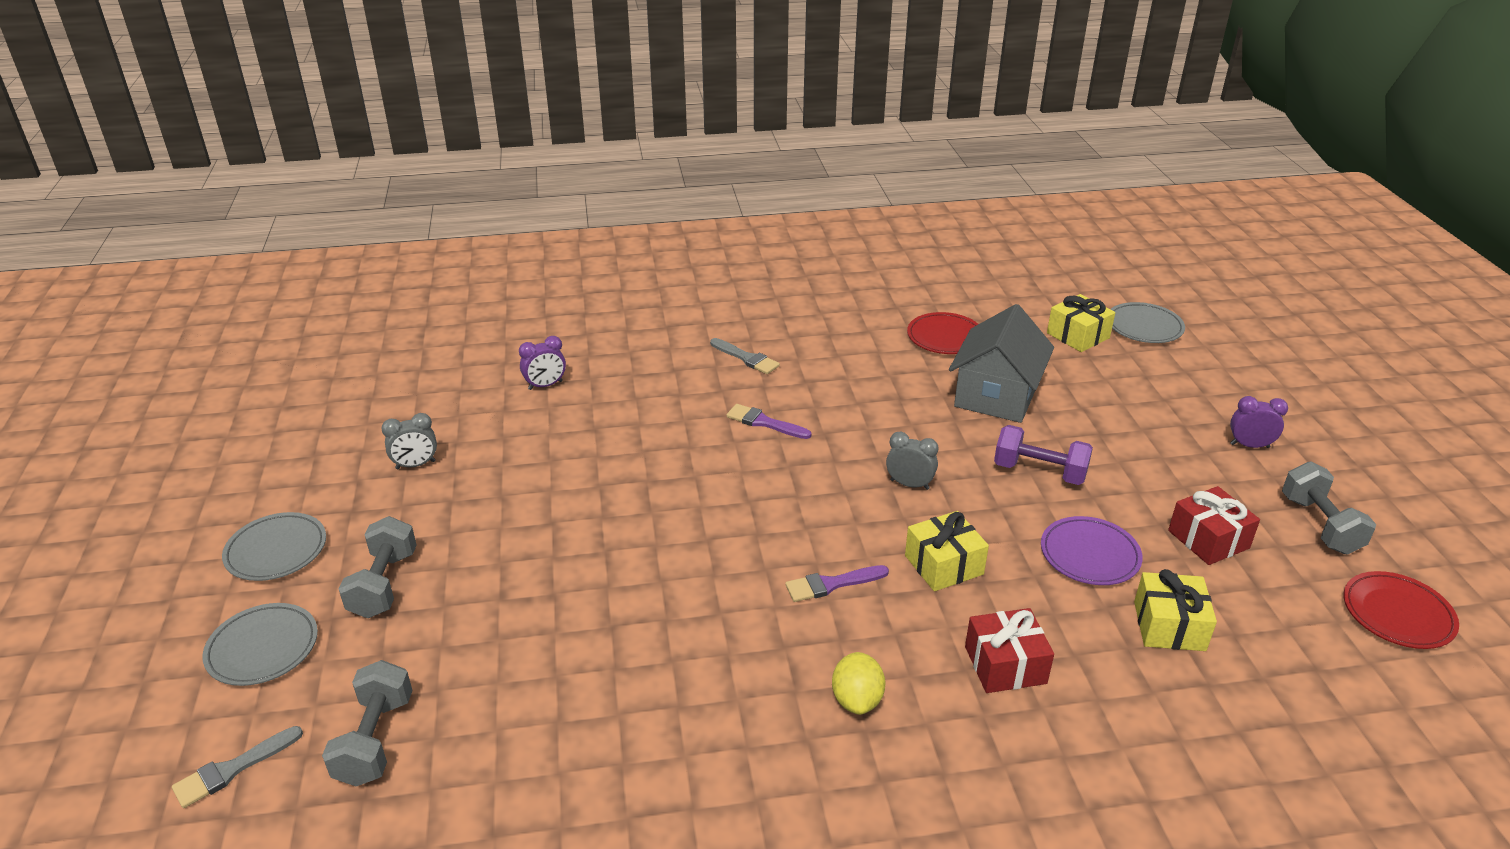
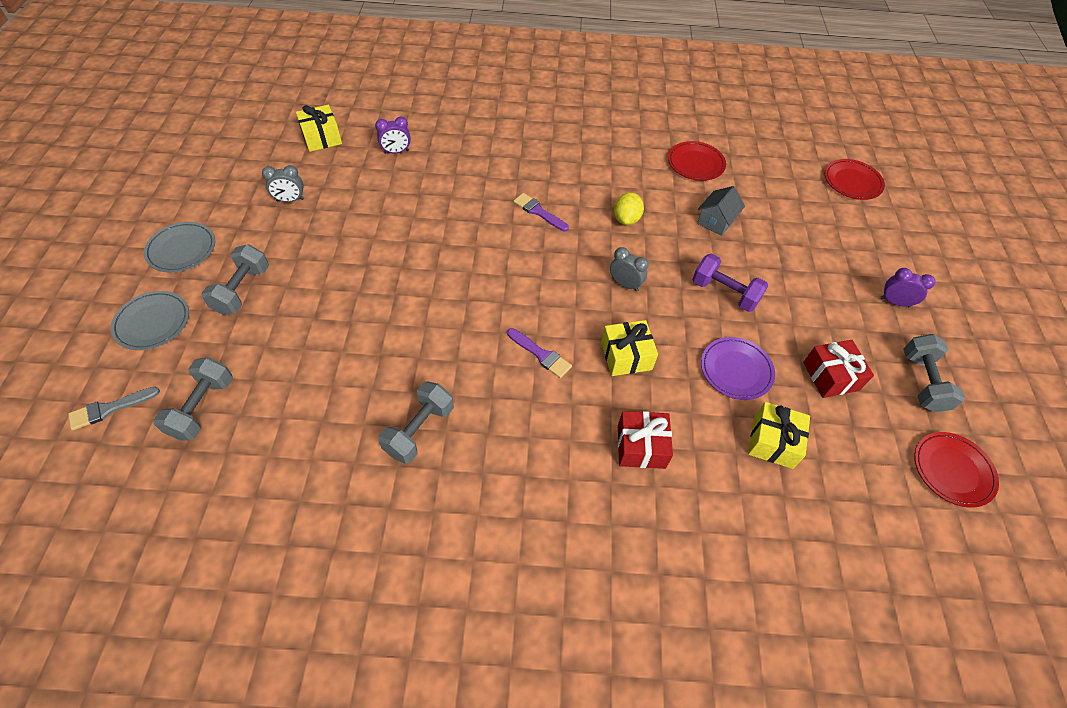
camera: 10 degrees right, 20 degrees up
(700, 705) = (419, 430): none -> grey dumbbell
(746, 358) = (544, 155): grey brush -> none
(831, 584) = (541, 354): purple brush -> purple brush turned 135 degrees counterclockwise
(857, 700) = (527, 450): yellow lemon -> yellow lemon (626, 219)
(996, 395) = (716, 221): grey house -> grey house, size x0.55
(1078, 335) = (797, 180): yellow gift -> yellow gift (321, 137)
(1144, 327) = (852, 182): grey plate -> red plate

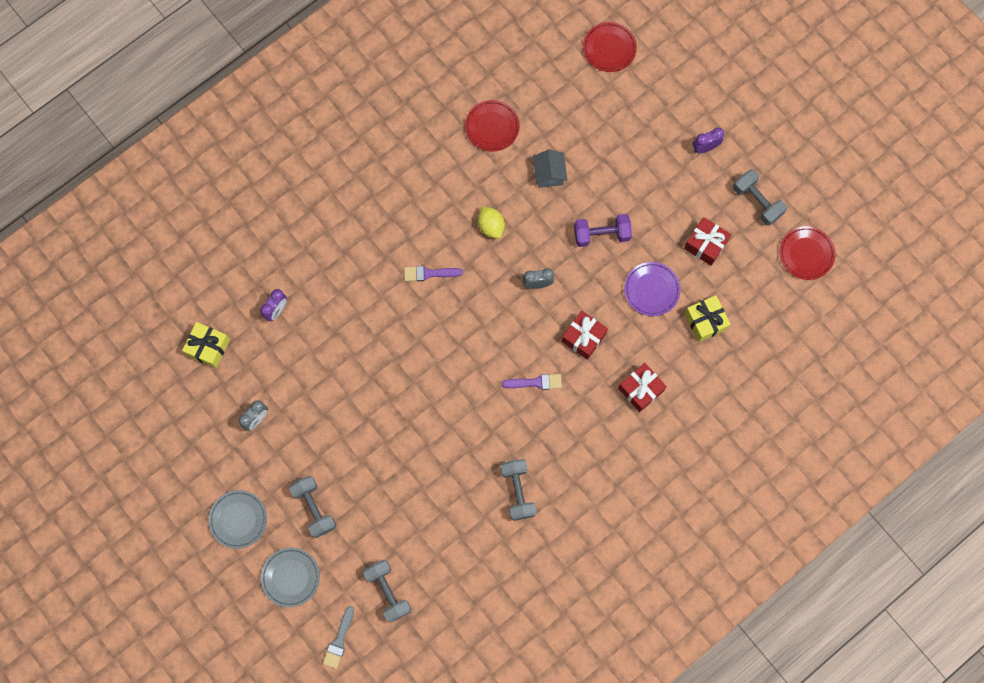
camera: 40 degrees left, 20 degrees up
(626, 356) = (583, 337): yellow gift -> red gift

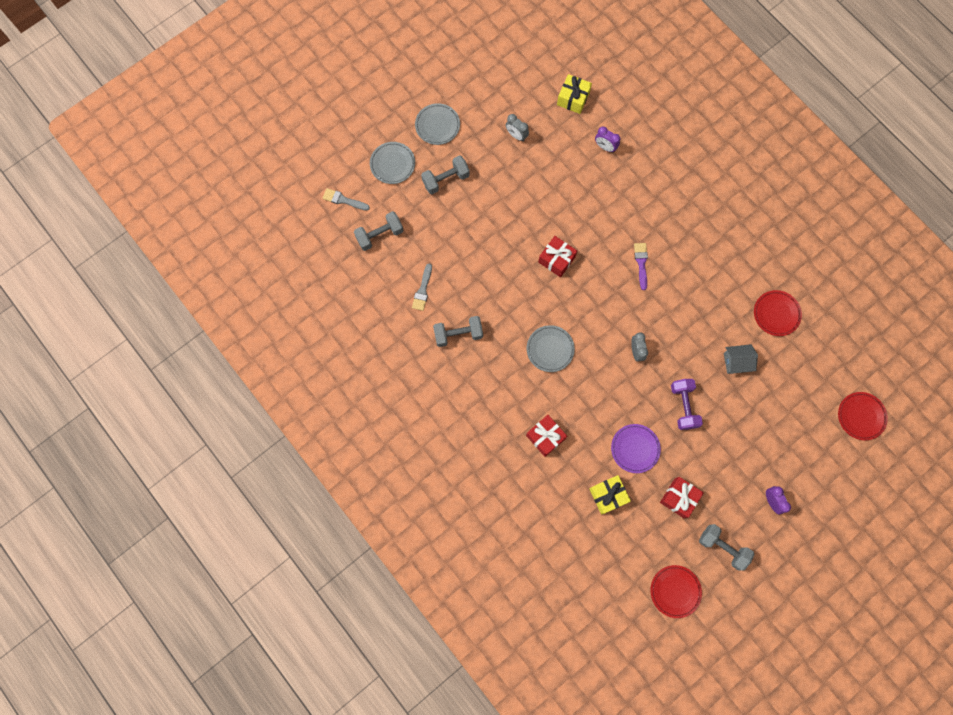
camera: 90 degrees right, 0 degrees up
(461, 535) = (422, 290): none -> grey brush
(491, 226) = (685, 313): yellow lemon -> none
(536, 382) = (550, 349): purple brush -> grey plate
(583, 337) = (590, 389): red gift -> red gift (556, 259)
(757, 202) = (722, 547): grey dumbbell -> grey dumbbell turned 75 degrees clockwise

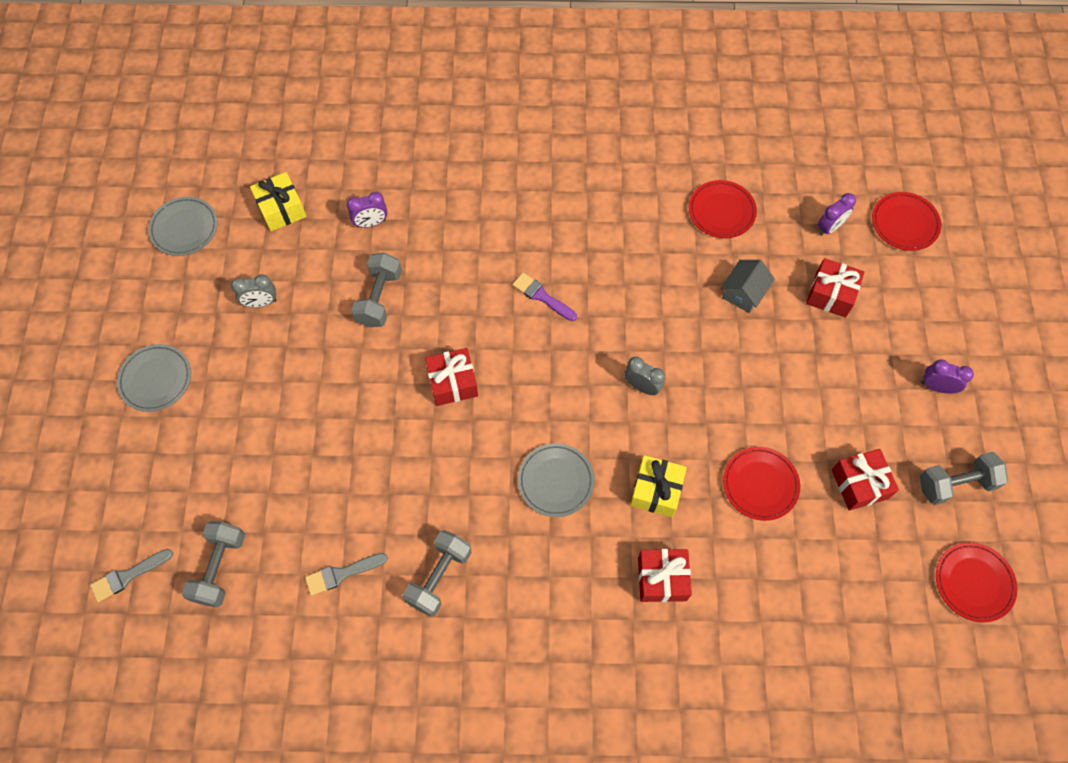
camera: 50 degrees left, 10 degrees down
(392, 164) = (146, 473): grey plate -> grey plate (184, 228)
(422, 290) = (342, 574): grey brush -> grey brush turned 105 degrees clockwise
(446, 179) = (231, 426): grey dumbbell -> grey dumbbell (379, 298)
(608, 495) = (795, 564): yellow gift -> yellow gift (656, 491)
(635, 448) = (760, 484): purple plate -> red plate
(683, 406) = (750, 389): purple dumbbell -> none
(777, 407) = (830, 294): none -> red gift
(820, 378) = (829, 227): none -> purple clock

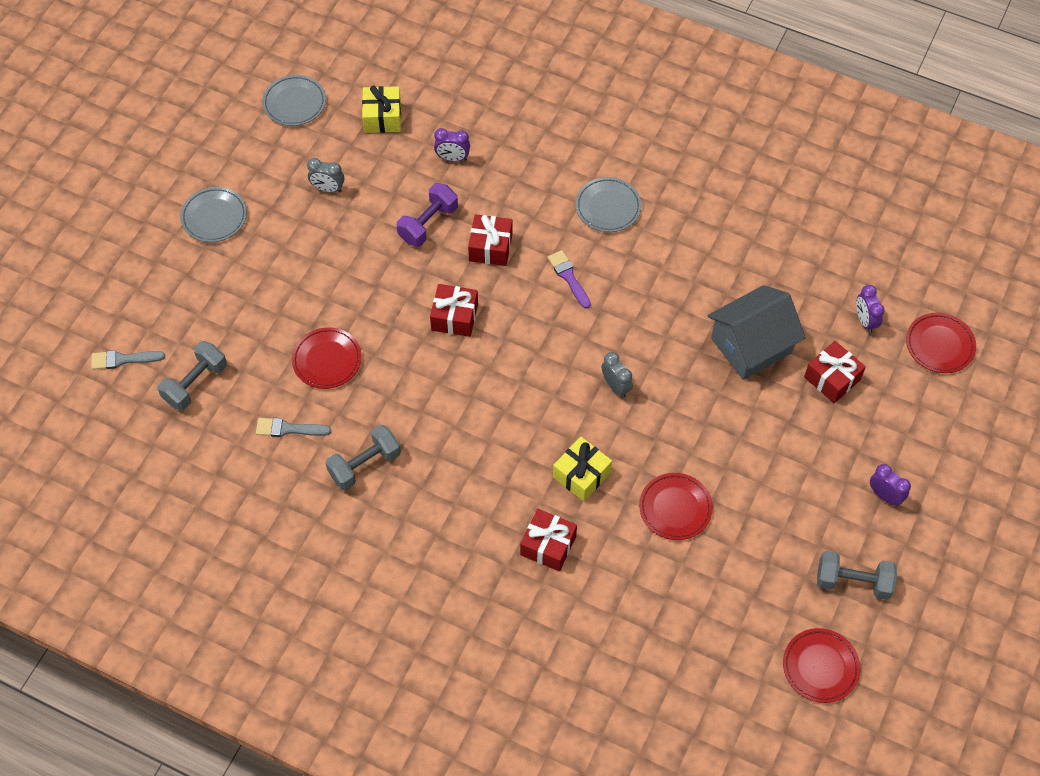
camera: 25 degrees right, 5 degrees down
(379, 298) = (428, 224): grey dumbbell -> purple dumbbell
(556, 481) = (500, 431): grey plate -> grey plate (608, 207)
(721, 211) = (771, 268): red plate -> red plate (327, 360)
(743, 293) = (751, 345): grey house -> grey house, size x1.83
(829, 227) = (865, 321): purple clock -> purple clock turned 90 degrees clockwise
(859, 484) = (764, 545): red gift -> red gift (490, 247)

